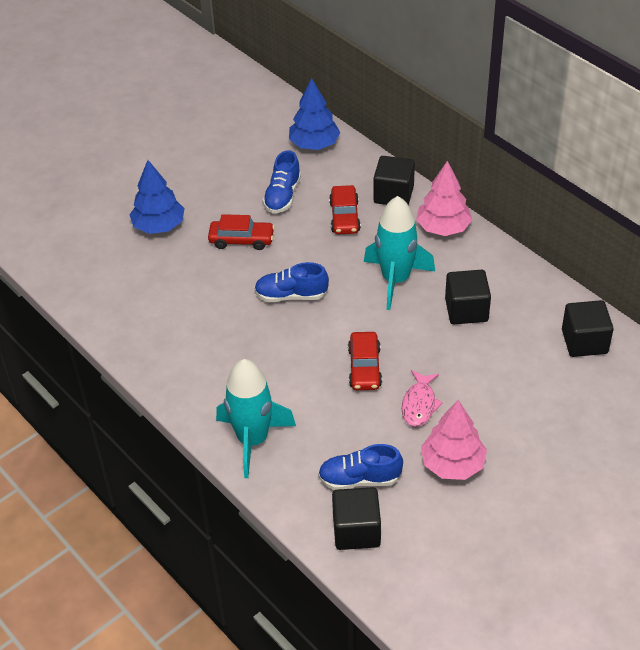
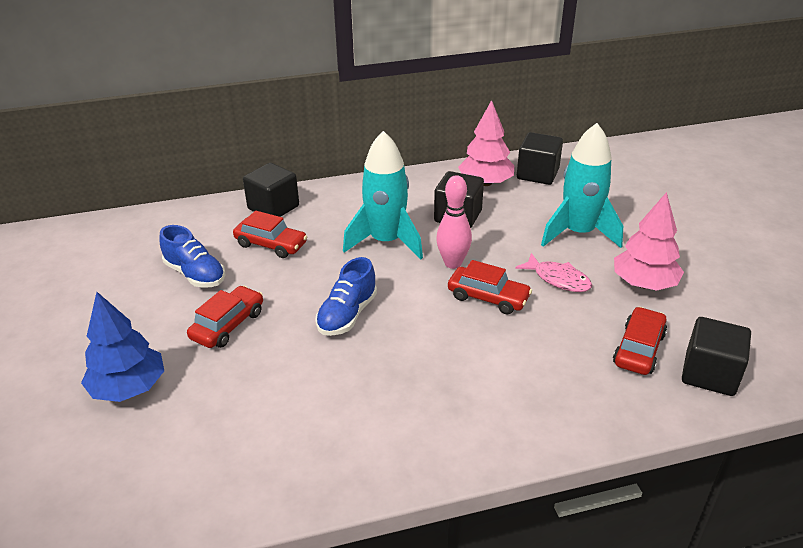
camera: 65 degrees left, 10 degrees down
(253, 440) = (544, 415): turquoise rocket -> turquoise rocket (578, 233)
(314, 144) = (147, 231): blue tree -> none
(359, 479) = (639, 349): blue shoe -> red car
(395, 331) = (453, 263): none -> pink bowling pin
(443, 228) = (345, 196): pink tree -> pink tree (486, 183)

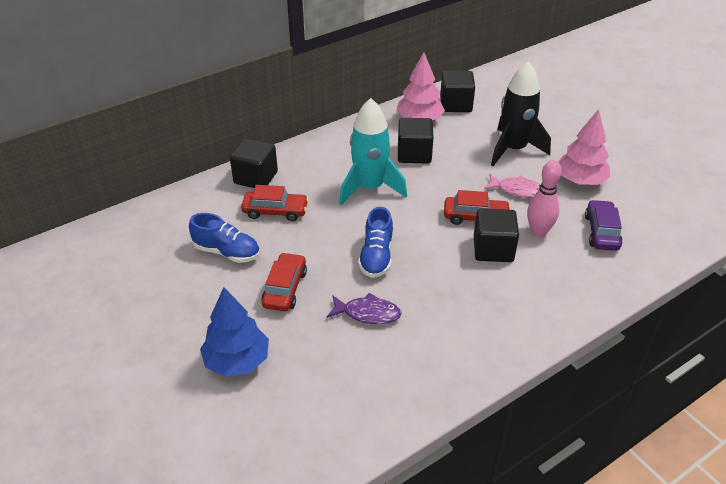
camera: 20 degrees left, 5 degrees up
(298, 373) = (368, 313): none -> purple fish
(453, 263) = (433, 195): pink bowling pin -> pink bowling pin (538, 232)
(578, 233) = (513, 149): turquoise rocket -> black rocket
(639, 349) = (601, 232): red car -> purple car
(709, 374) = (656, 239): black cube -> black cube (493, 249)

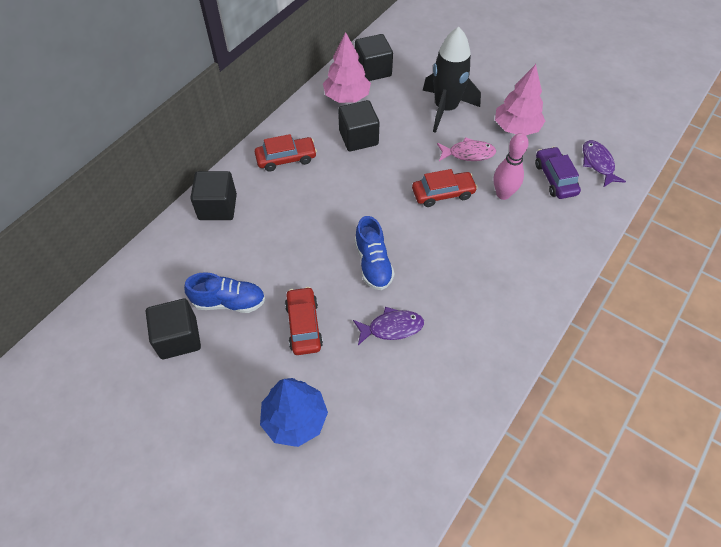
camera: 20 degrees left, 15 degrees up
(275, 211) = (255, 241): red car -> red car (286, 159)
(370, 188) = (334, 188): turquoise rocket -> none
(493, 249) = (472, 224): black cube -> black cube (178, 338)
(656, 230) = (598, 163): none -> purple fish

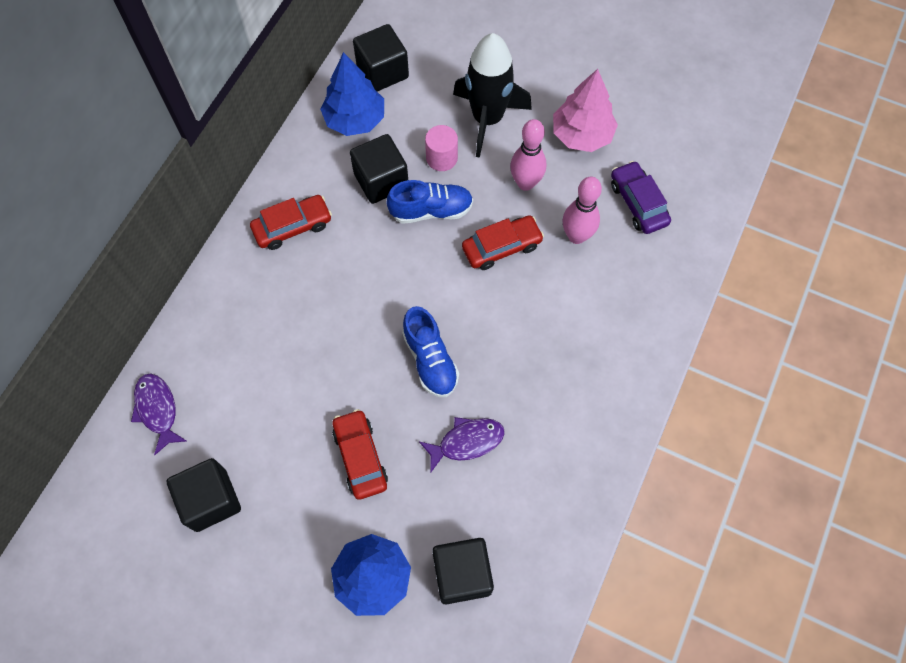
camera: 10 degrees left, 10 degrees up
(217, 207) = (218, 312): black cube -> black cube (462, 574)
(229, 302) = (262, 442): blue shoe -> blue shoe (431, 210)
(347, 97) = (355, 119): pink tree -> blue tree
(407, 129) = (441, 158): none -> pink cylinder
(468, 153) = (525, 183): pink fish -> pink bowling pin
(598, 163) = (689, 173): purple fish -> purple fish (157, 410)

